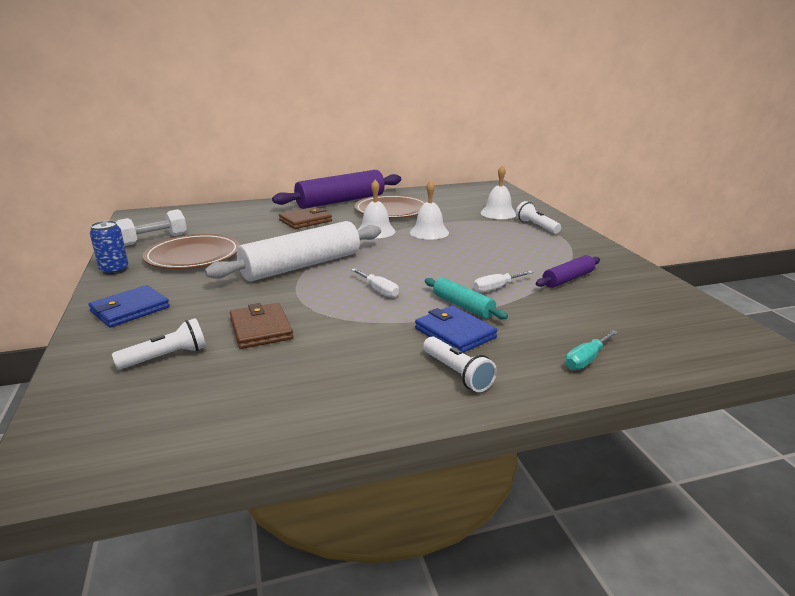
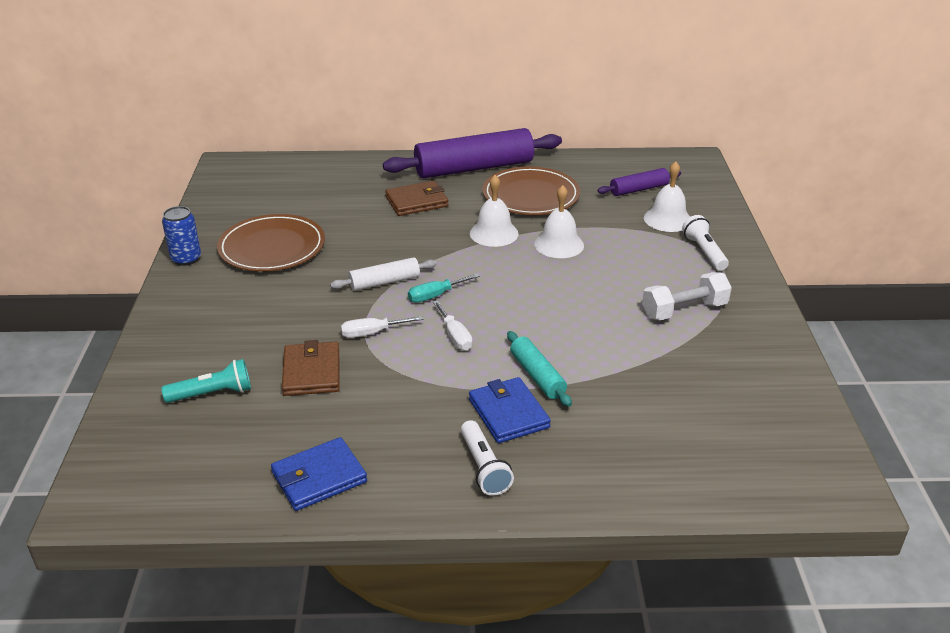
camera: 15 degrees right, 10 degrees up
(130, 309) = (191, 322): blue wallet -> blue wallet (319, 477)
(154, 240) = (236, 213): white dumbbell -> white dumbbell (684, 310)
(166, 357) = (212, 393): white flashlight -> turquoise flashlight
(301, 266) = (384, 282): white rolling pin -> white rolling pin, size x0.49
(496, 288) = (590, 354): white screwdriver -> white screwdriver (372, 333)
(568, 279) = (686, 353): purple rolling pin -> purple rolling pin (639, 189)
(586, 360) = (629, 476): turquoise screwdriver -> turquoise screwdriver (435, 295)

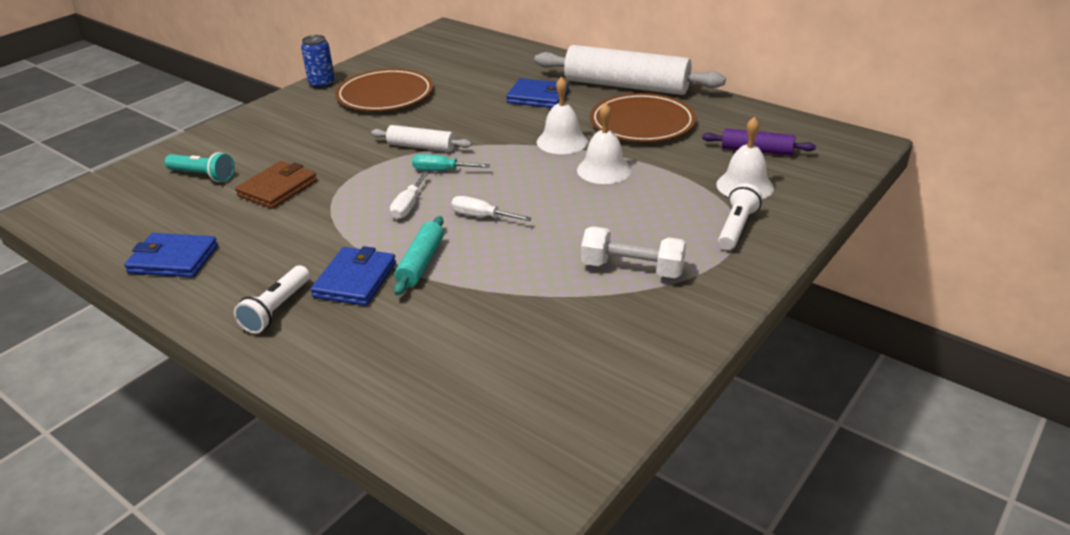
camera: 40 degrees right, 0 degrees up
(372, 333) = (356, 179): white screwdriver -> white screwdriver (481, 217)
(416, 202) = (538, 97): brown wallet -> blue wallet
(474, 168) = (626, 86): purple rolling pin -> white rolling pin

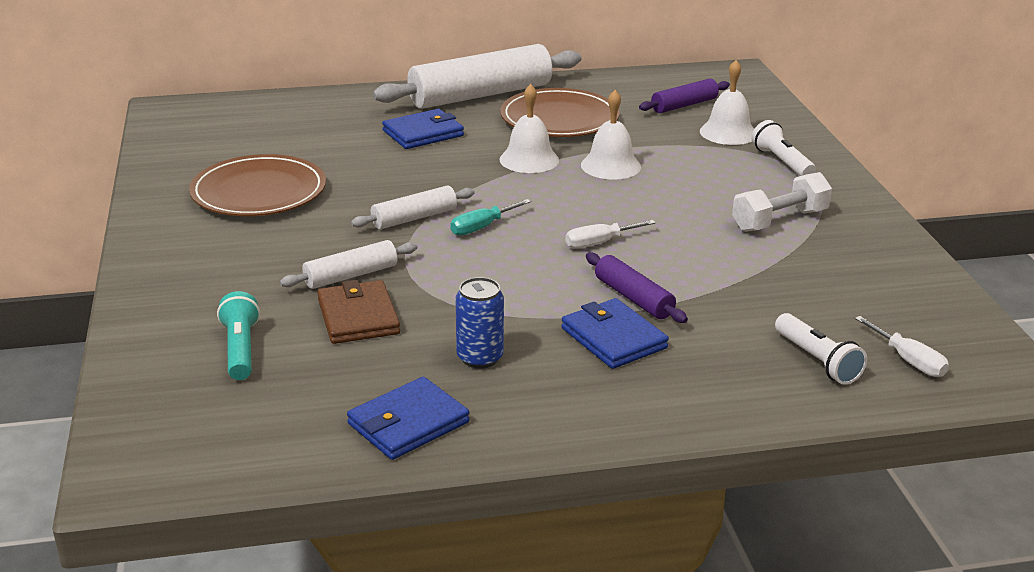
camera: 50 degrees left, 5 degrees down
(203, 175) = (240, 349): turquoise flashlight -> turquoise flashlight turned 75 degrees counterclockwise
(276, 309) = (604, 394): white flashlight -> white flashlight (817, 361)
(322, 84) = (152, 211): blue can -> blue can (480, 357)
(323, 163) = (350, 275): none -> white rolling pin
(408, 206) = (520, 266): white screwdriver -> white screwdriver (908, 360)
(421, 263) = (633, 298): turquoise rolling pin -> purple rolling pin

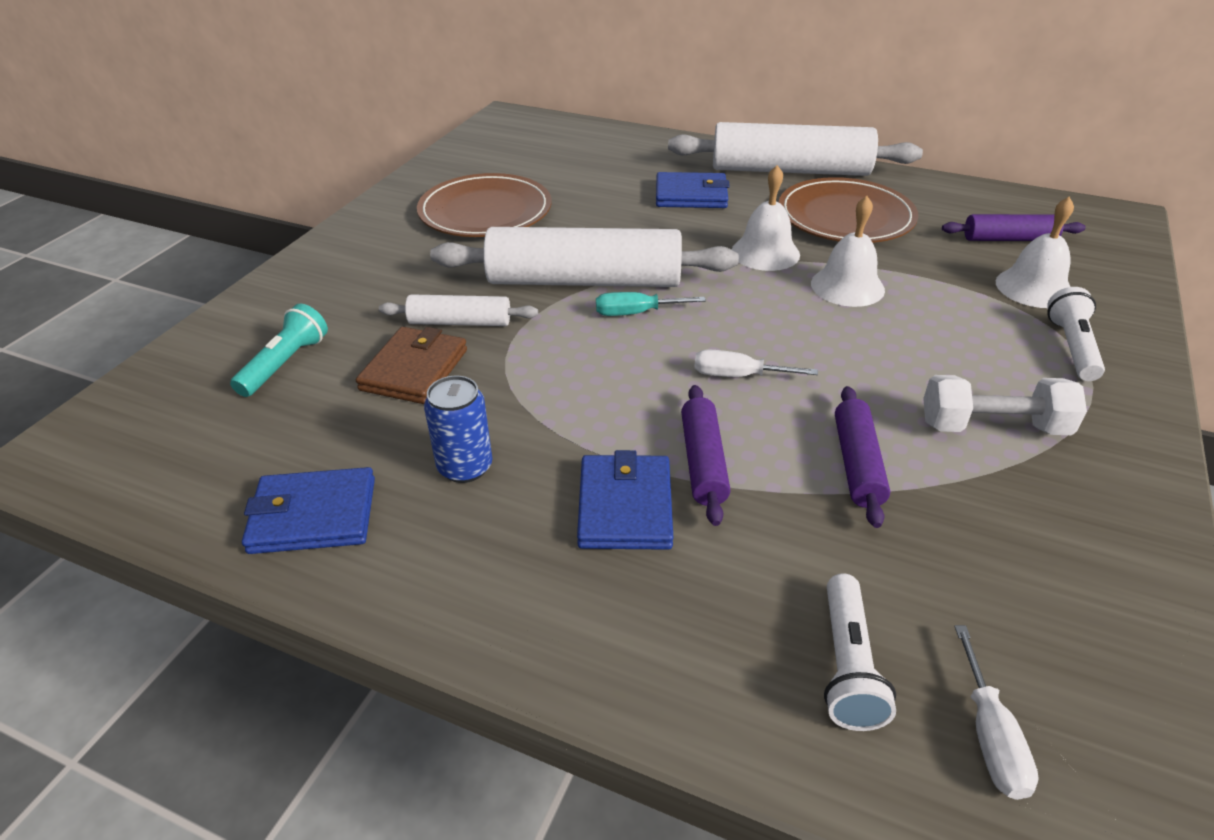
camera: 35 degrees right, 10 degrees up
(414, 218) = (584, 281): white rolling pin -> white rolling pin, size x2.03
(724, 266) = (857, 464): none -> purple rolling pin

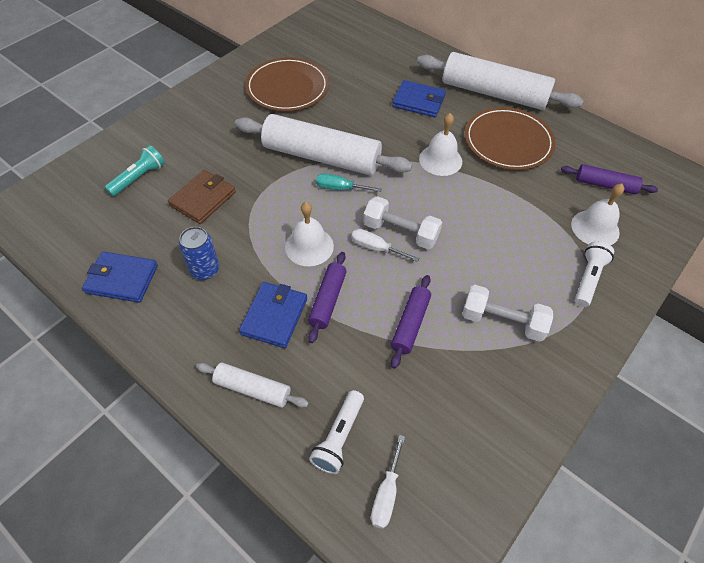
camera: 15 degrees right, 15 degrees up
(460, 322) = (239, 171): white rolling pin -> white rolling pin (252, 388)
(763, 348) = (400, 232): none -> white dumbbell
(847, 286) = (476, 198): white bell -> white bell (309, 246)

